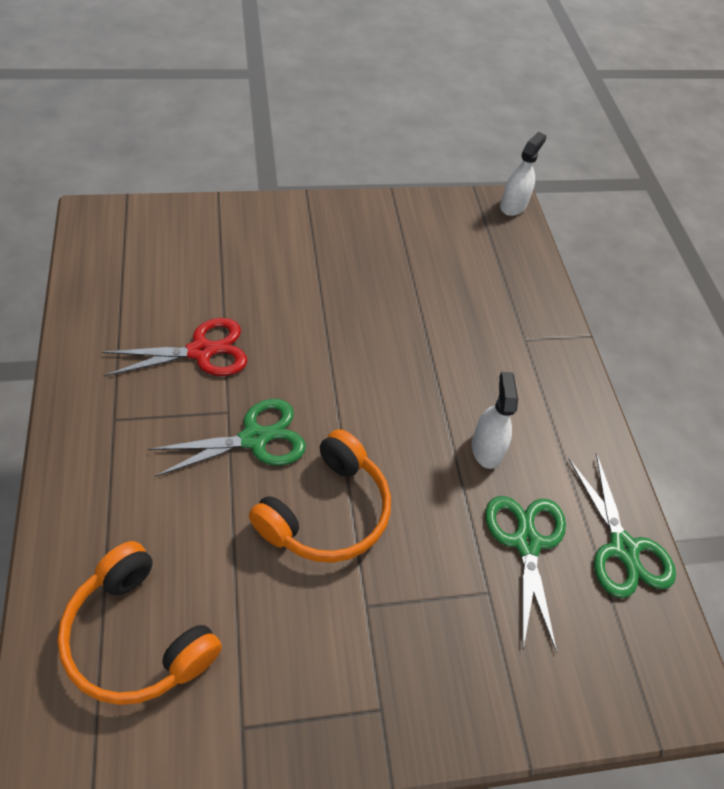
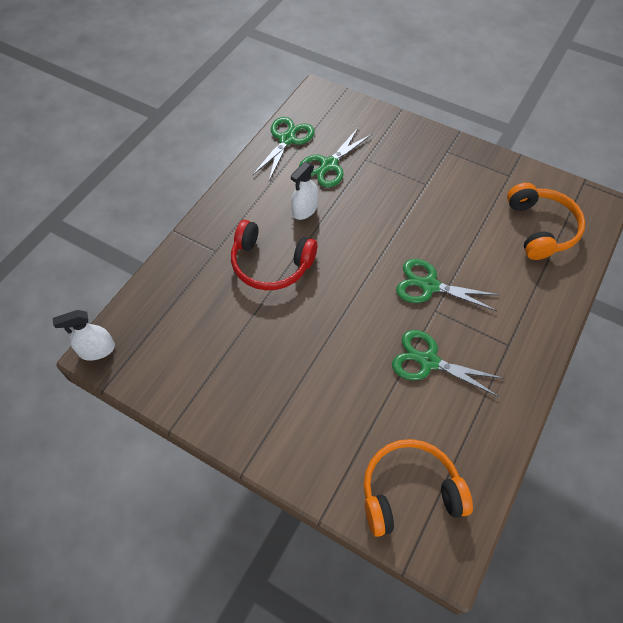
camera: 135 degrees left, 5 degrees up
(201, 351) = (428, 361): red scissors -> green scissors
(327, 512) = (415, 228): orange headphones -> orange headphones (409, 491)
(454, 358) = (270, 264): none -> red headphones

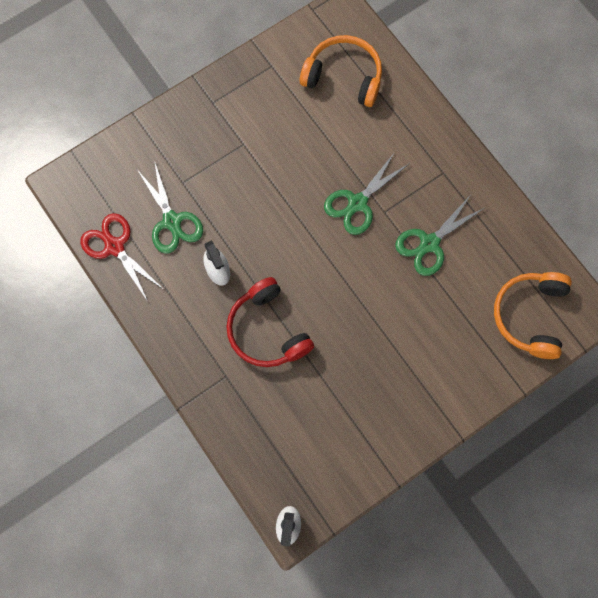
camera: 65 degrees left, 15 degrees up
(270, 264) = (267, 330): red headphones -> red headphones turned 105 degrees clockwise
(287, 139) = (114, 246): green scissors -> red scissors

